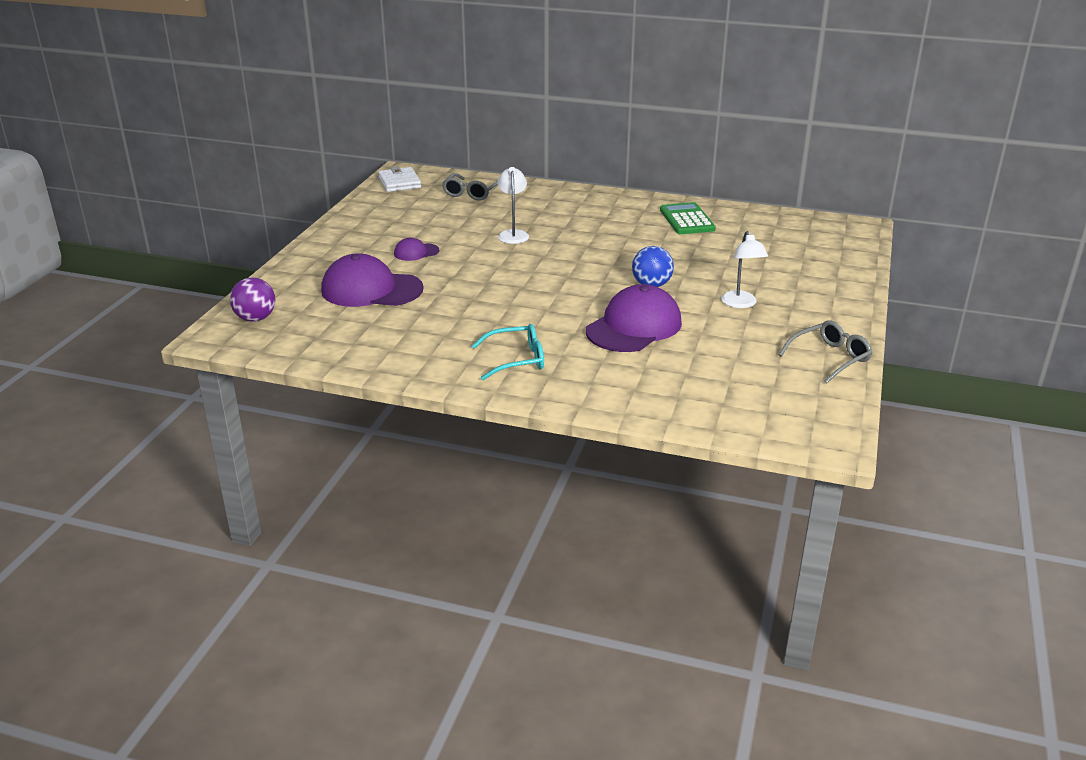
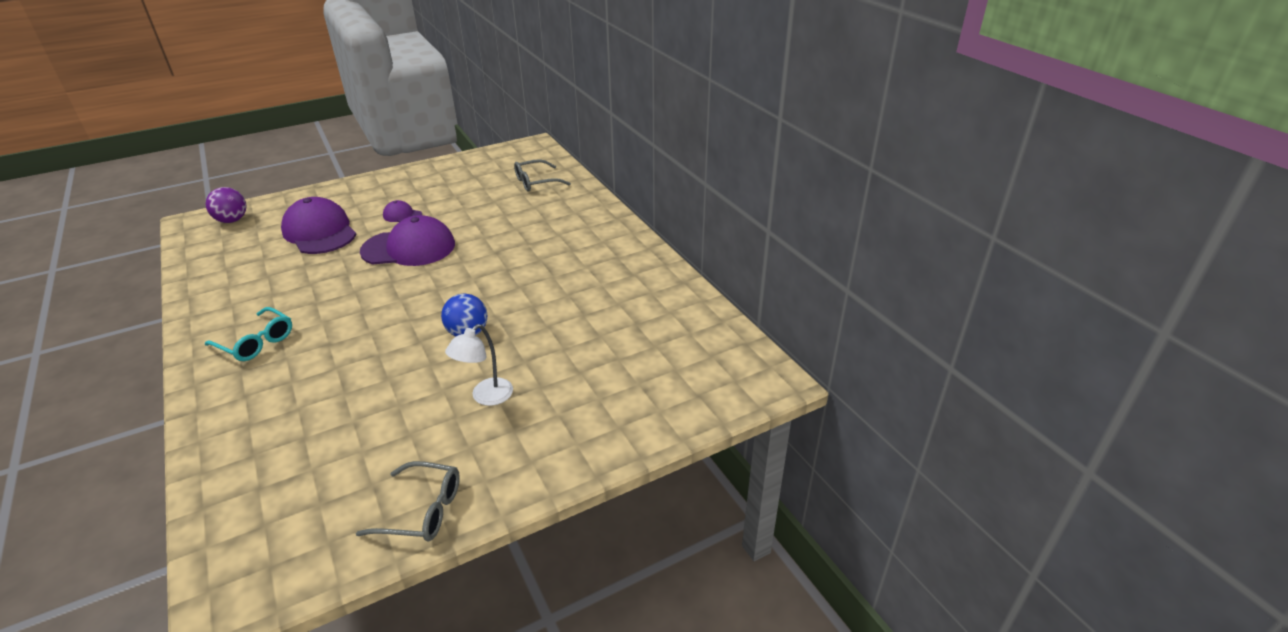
camera: 45 degrees right, 5 degrees up
(399, 182) = (513, 153): white wallet -> none
(513, 234) = (485, 231): white lamp -> none
(634, 327) = (373, 365): purple cap -> purple cap (409, 248)
(687, 220) = (629, 284): green calculator -> none

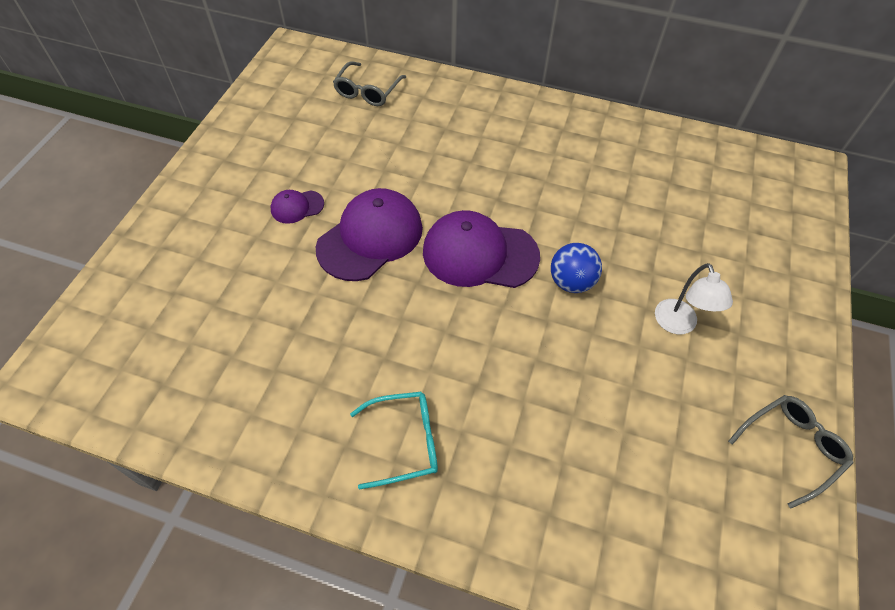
camera: 45 degrees left, 20 degrees up
(232, 220) = (94, 341): purple ball -> none
(320, 232) = (238, 283): purple cap -> purple cap (479, 254)

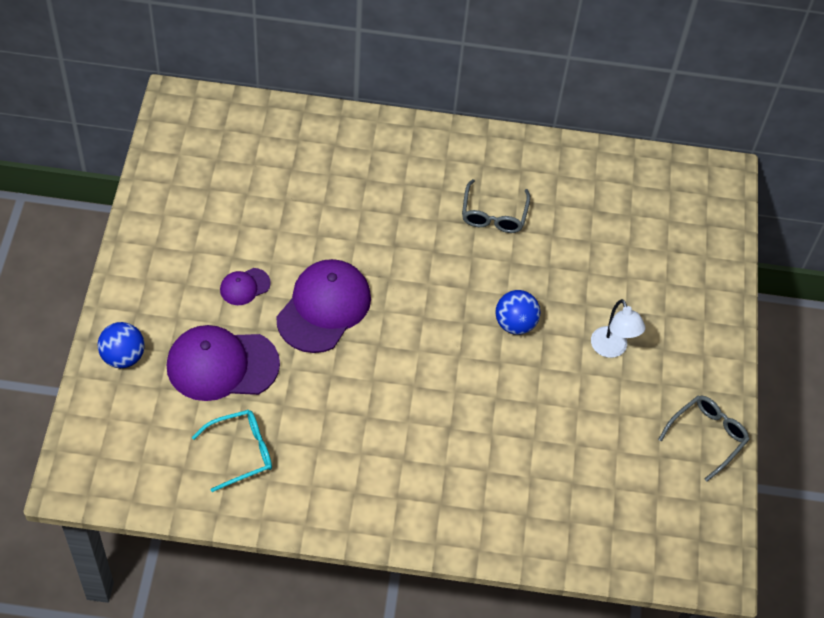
camera: 15 degrees left, 0 degrees up
(150, 256) = (123, 357): none -> blue ball
(368, 91) = (275, 145): grey glasses -> grey glasses (494, 214)
(404, 442) = (401, 481): turquoise glasses -> turquoise glasses (240, 452)
(479, 254) = (428, 309): purple cap -> purple cap (222, 365)

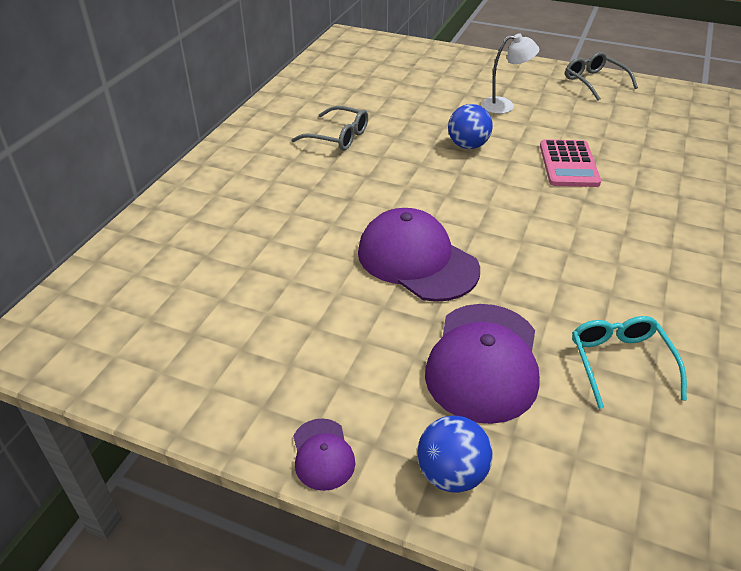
camera: 70 degrees left, 15 degrees down
(244, 287) = (365, 322): purple cap -> purple cap (322, 454)
(509, 413) = (568, 164): none -> pink calculator

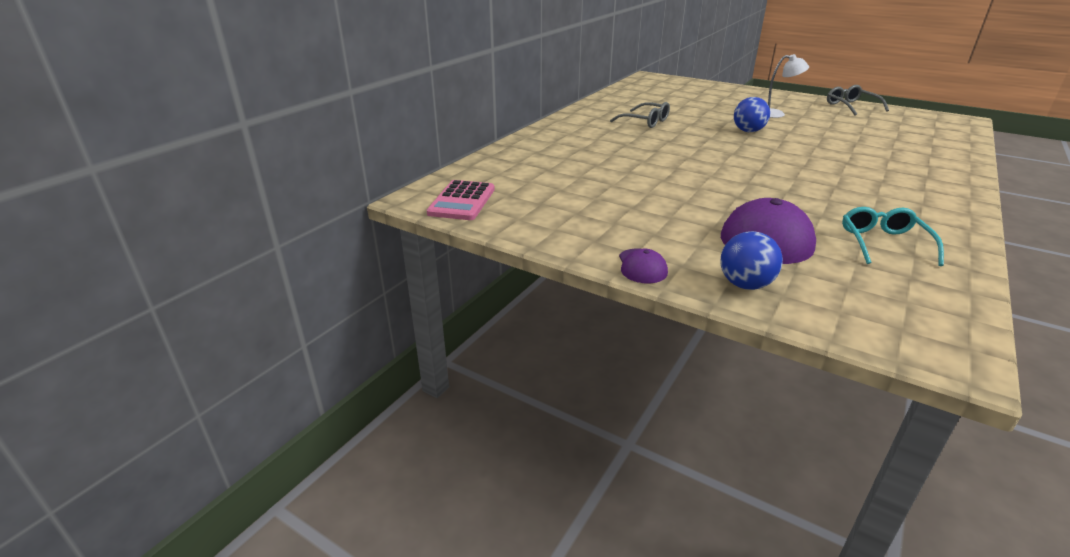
camera: 10 degrees right, 10 degrees down
(417, 260) = (710, 182): purple cap -> none
(568, 164) = (832, 144): pink calculator -> pink calculator (462, 201)

